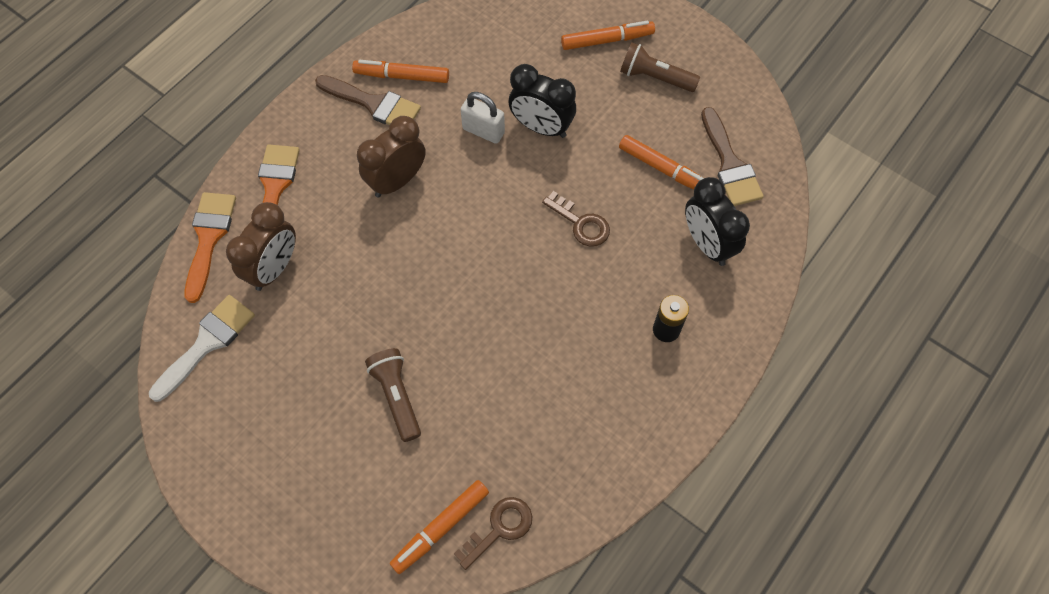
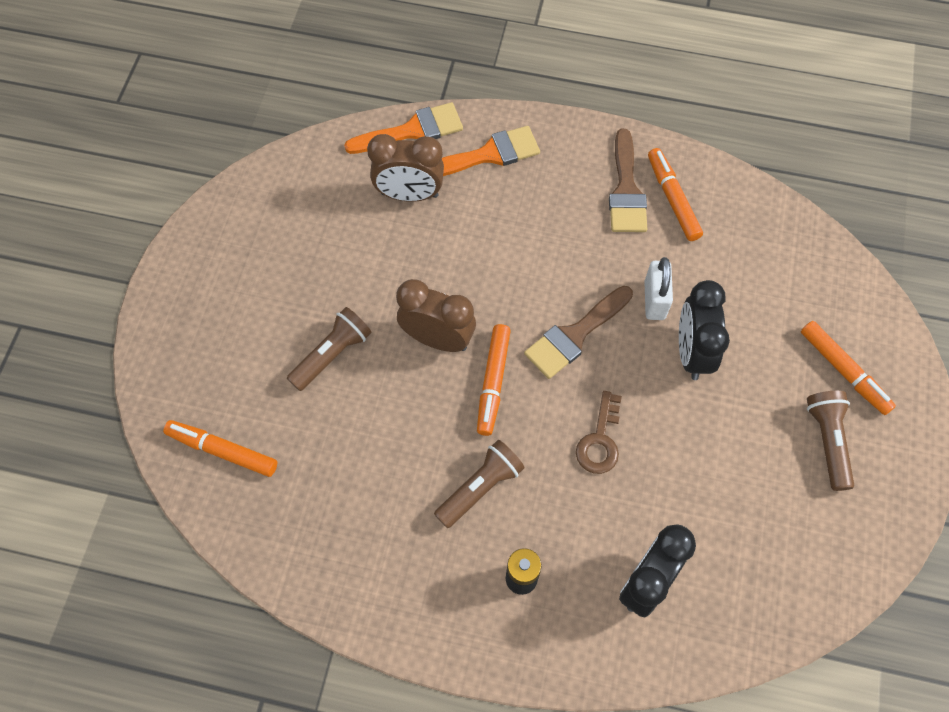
camera: 65 degrees right, 0 degrees up
(207, 343) = (314, 180): white brush -> none
(397, 181) = (553, 250): brown clock -> brown clock (437, 339)
(499, 528) = (242, 503): brown key -> none
(578, 327) = (480, 487): none -> brown flashlight
(663, 169) = (714, 498): orange marker -> orange marker (493, 382)
(730, 164) = (763, 569): brown brush -> brown brush (574, 335)

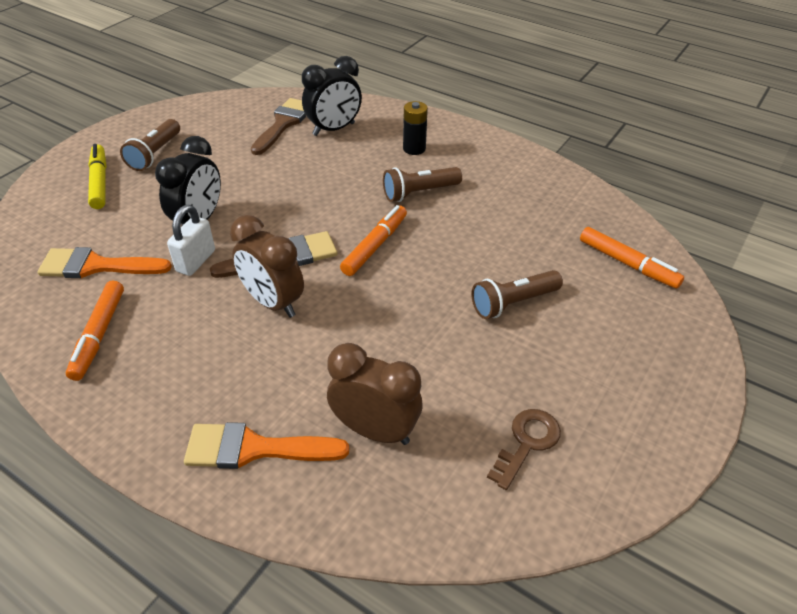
camera: 160 degrees left, 20 degrees down
(412, 130) = (332, 517): orange brush -> orange brush (96, 266)
(437, 339) = (408, 287): brown clock -> brown clock (273, 302)
(600, 440) = (313, 193): brown key -> brown key (527, 442)
(626, 190) = (136, 358): brown brush -> brown brush (283, 123)
(843, 371) = (99, 182): orange marker -> yellow marker

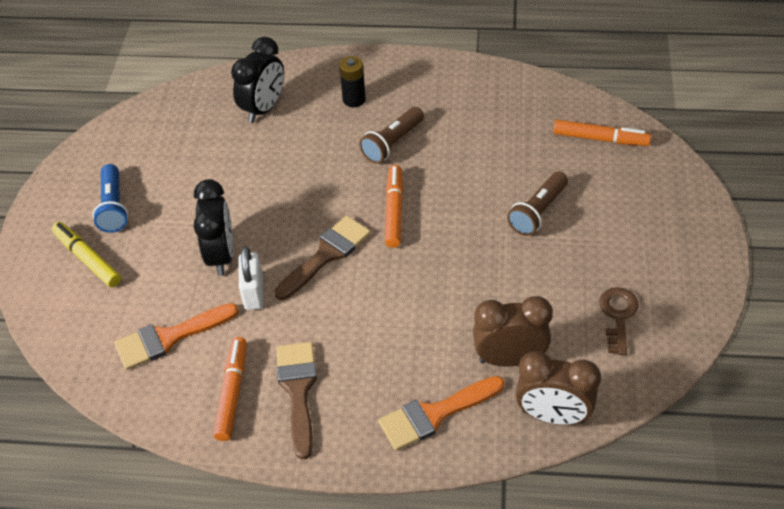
camera: 25 degrees left, 5 degrees up
(99, 335) = (232, 393): orange marker -> orange marker turned 150 degrees counterclockwise
(155, 154) = (113, 207): brown flashlight -> blue flashlight
(273, 302) = (351, 298): brown clock -> brown clock (553, 416)
(283, 123) = (210, 122): brown brush -> brown brush (298, 390)

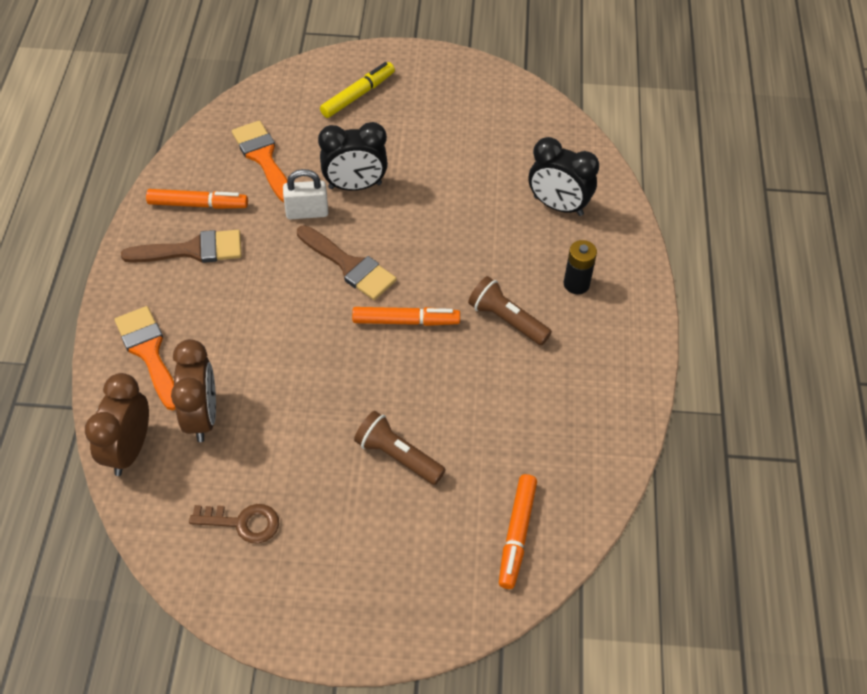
camera: 85 degrees right, 5 degrees up
(113, 207) = (420, 105): blue flashlight -> none

